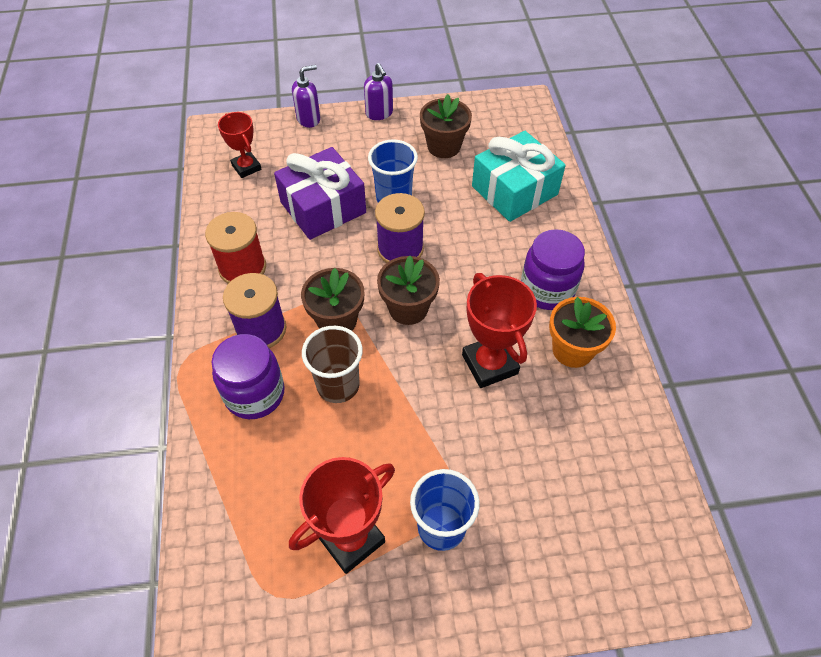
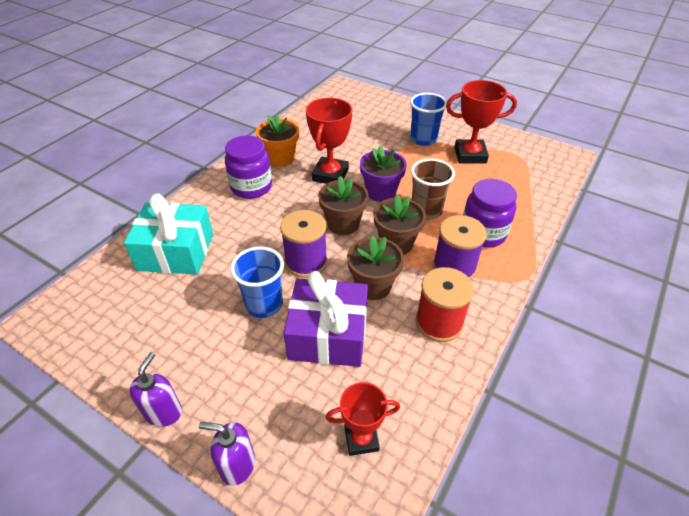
camera: 140 degrees left, 10 degrees down
(246, 167) = (361, 439): red trophy -> red trophy turned 75 degrees clockwise
(410, 378) = (381, 192): none -> purple flower pot
(444, 146) = (165, 325): brown flower pot -> brown flower pot (373, 286)

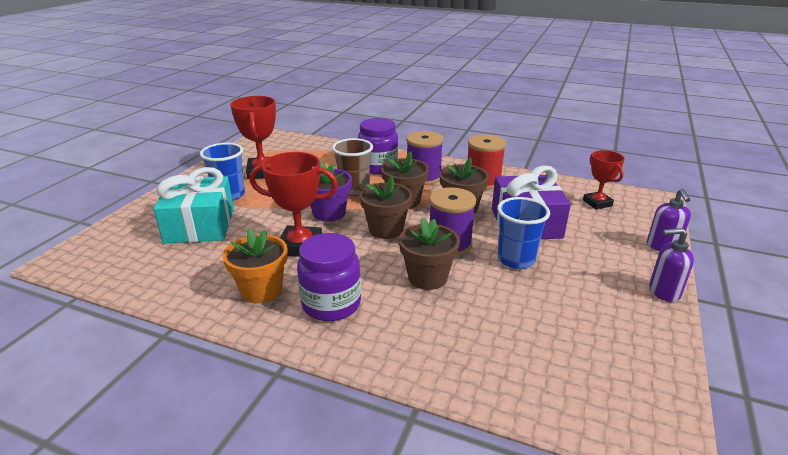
camera: 100 degrees left, 15 degrees down
(176, 252) = (478, 342): turquoise gift -> turquoise gift (200, 225)
(261, 239) = (427, 277): none -> brown flower pot

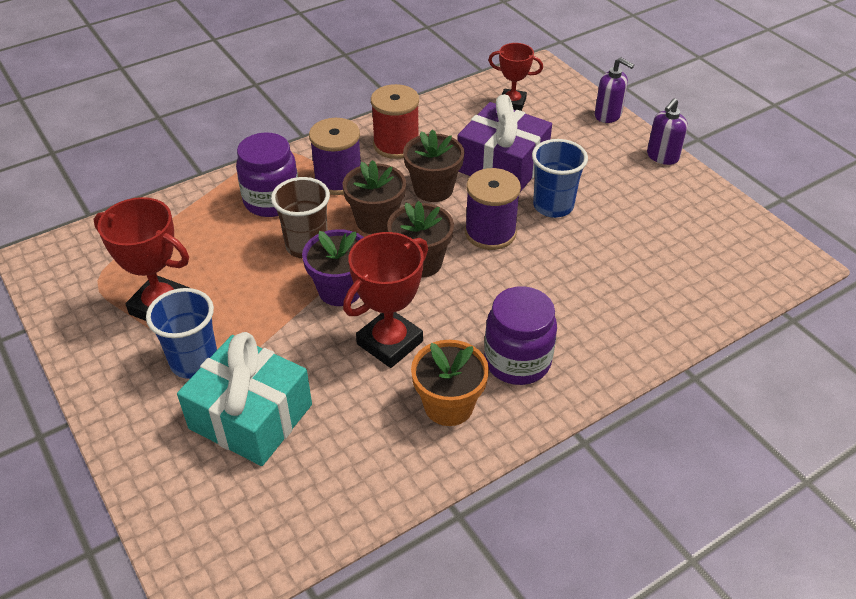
camera: 55 degrees left, 15 degrees up
(427, 277) = (531, 276): brown flower pot -> none

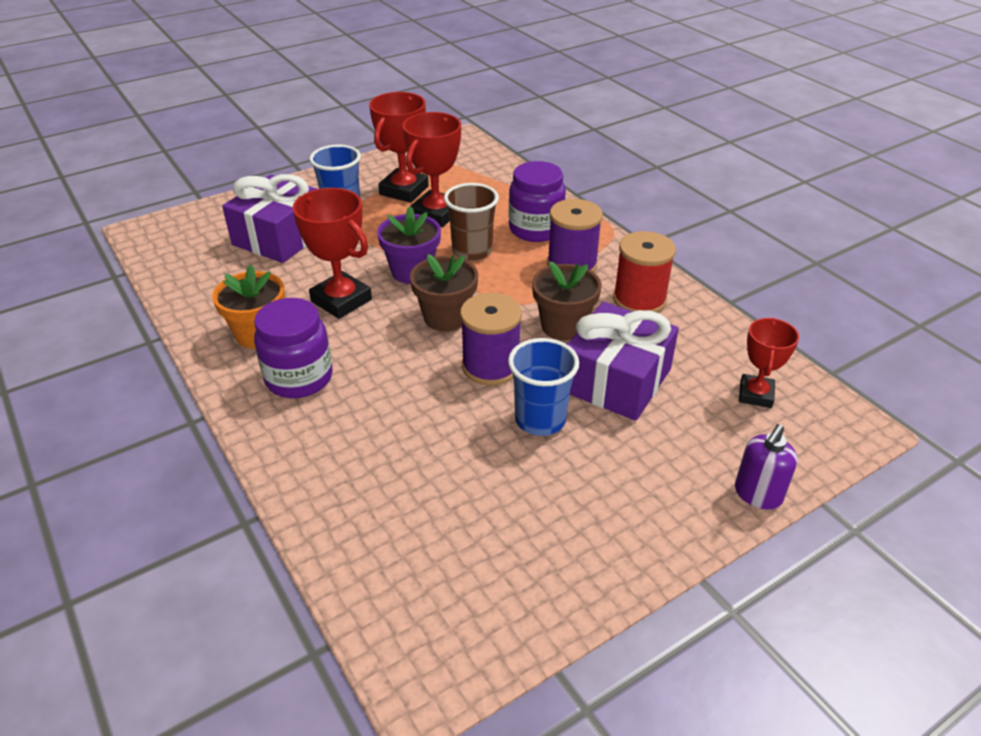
camera: 90 degrees right, 5 degrees down
(224, 276) = (436, 214): none -> red trophy
(251, 416) = (280, 237): turquoise gift -> purple gift
(376, 221) = (509, 289): brown flower pot -> none
(662, 157) = (665, 548): purple soap dispenser -> none

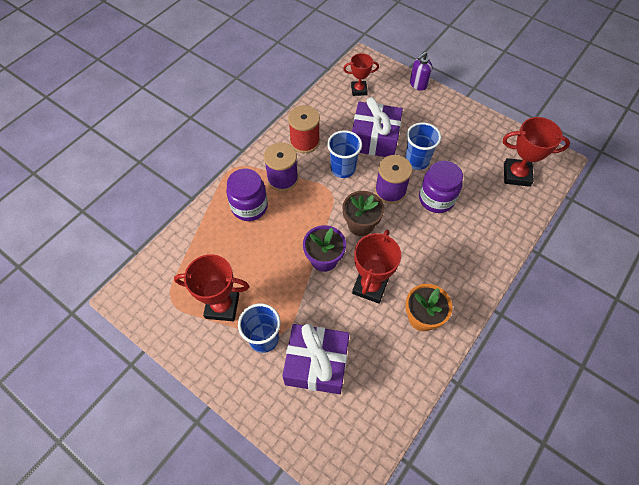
camera: 110 degrees left, 20 degrees up
(299, 378) = (445, 275): purple jar -> purple jar (436, 199)
(436, 214) = (249, 271): red trophy -> red trophy (516, 175)
(472, 251) = (288, 234): brown cup -> none
(563, 326) = (343, 169): brown flower pot -> blue cup
(757, 494) = (418, 84): purple soap dispenser -> purple soap dispenser turned 120 degrees clockwise

